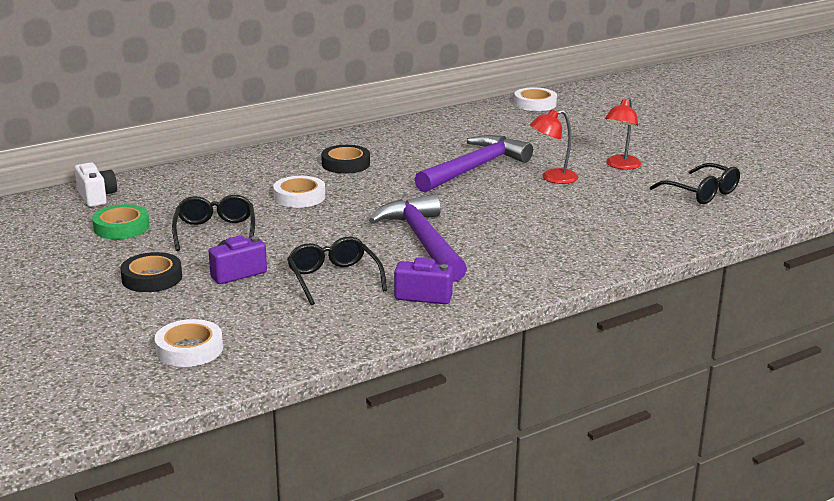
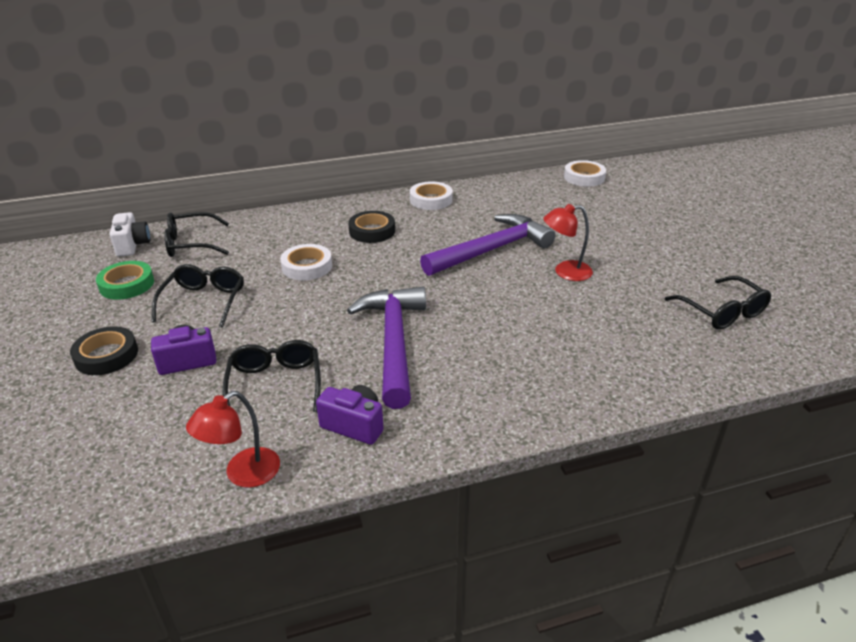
camera: 15 degrees right, 10 degrees up
(161, 190) = (192, 244): none -> black glasses
(189, 349) = (68, 469): white tape -> white tape (431, 200)
(620, 166) = (643, 263): red lamp -> red lamp (243, 474)

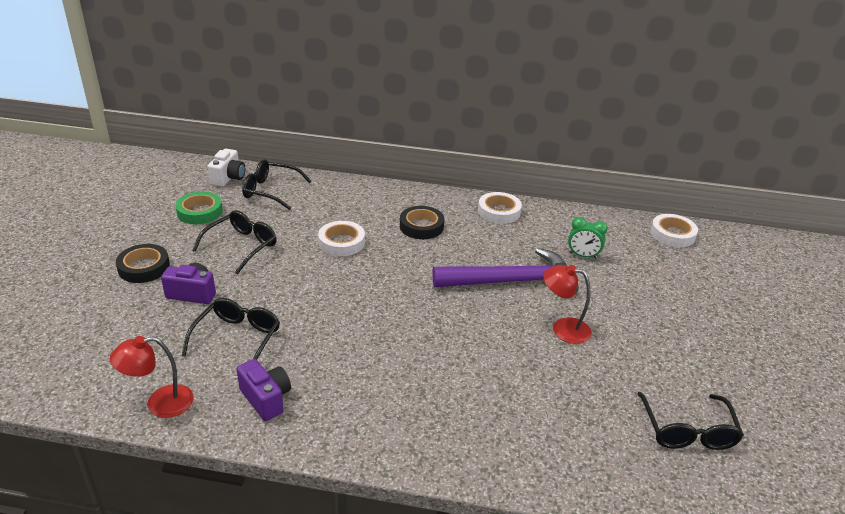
camera: 25 degrees right, 0 degrees up
(394, 343) = (354, 339): purple hammer -> none
(531, 213) = (583, 256): none -> green clock

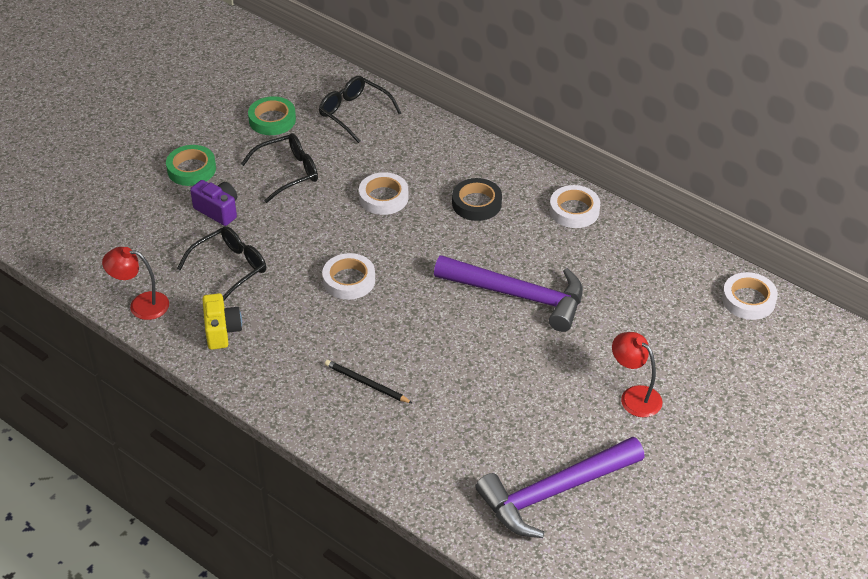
camera: 30 degrees right, 10 degrees up
(144, 267) = (191, 169): black tape -> green tape
(228, 178) = (322, 84): white camera -> none
(266, 399) = (222, 331): purple camera -> yellow camera
(360, 314) = (349, 280): none -> white tape
(445, 397) = (366, 383): none -> black pencil
(563, 329) = (526, 361): red lamp -> red lamp (634, 396)
(583, 256) = (619, 292): green clock -> none
(687, 430) = (554, 492): black glasses -> purple hammer

